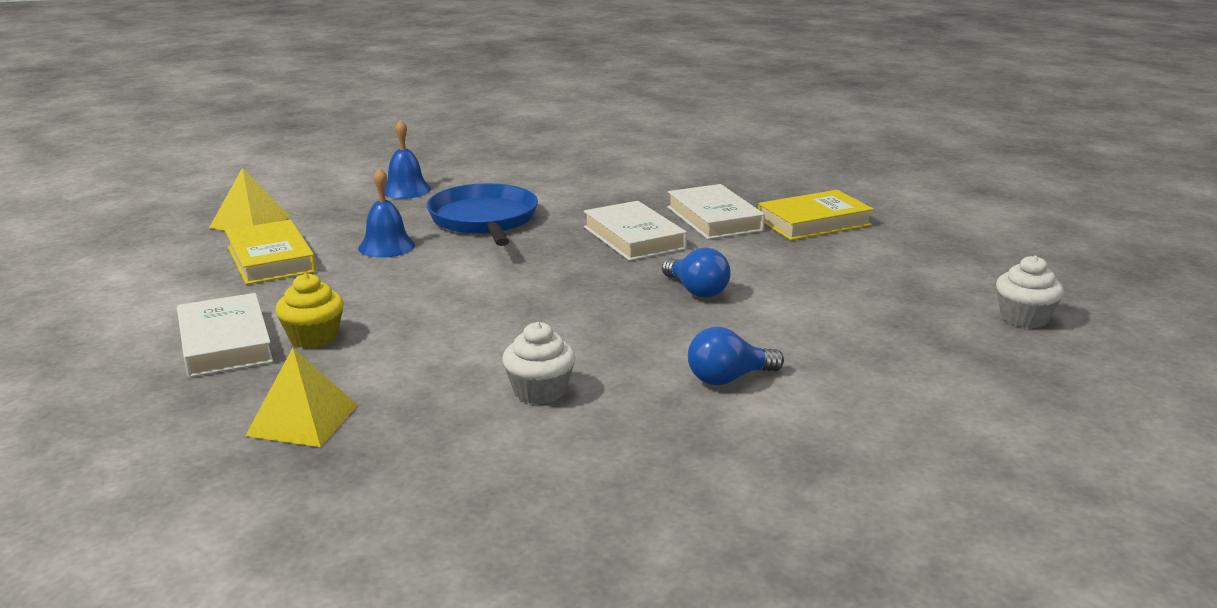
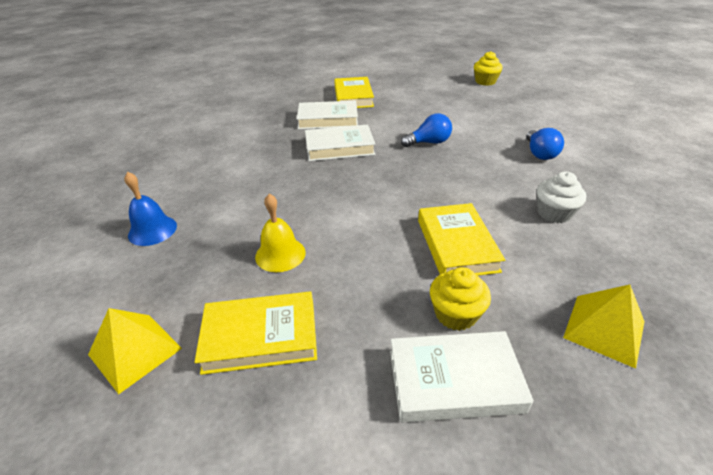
camera: 70 degrees left, 15 degrees up
(386, 246) = (280, 254): blue bell -> yellow bell
(435, 329) = (456, 245): none -> yellow book
(484, 220) = (262, 198): blue pan -> none
(1024, 318) = (485, 81): white cupcake -> yellow cupcake

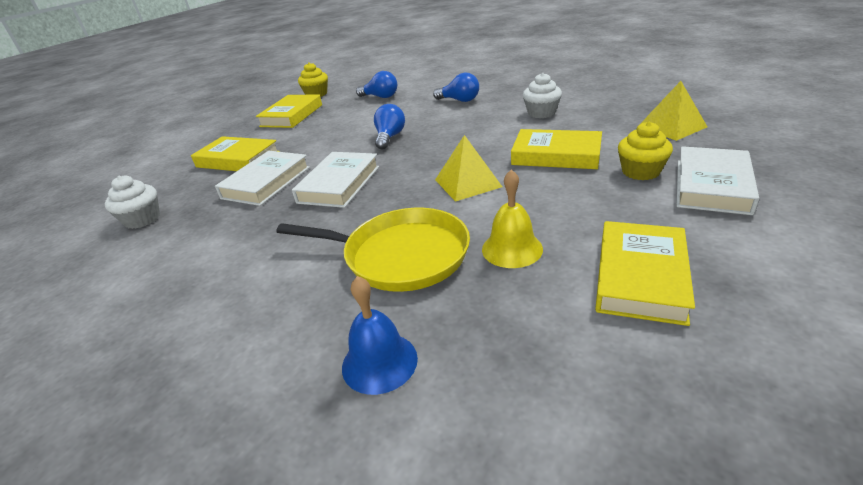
camera: 60 degrees left, 5 degrees down
(135, 351) = (640, 386): yellow pyramid -> yellow pyramid (467, 183)
(257, 204) = (400, 255): none -> yellow pan
(268, 100) = (142, 219): none -> white cupcake
(436, 87) = (292, 115): none -> yellow book
(508, 111) = (380, 97): none -> blue light bulb

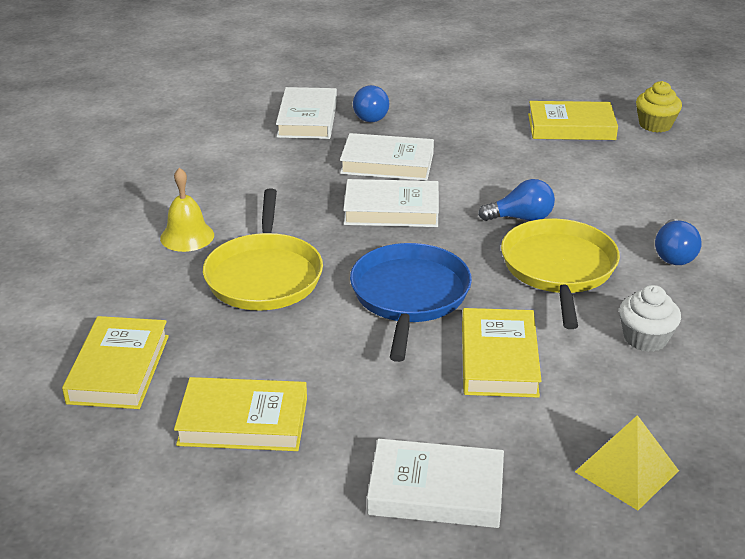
camera: 70 degrees right, 0 degrees up
(142, 219) = (307, 119): white cupcake -> white book
(238, 159) = (436, 129): yellow book -> yellow book (119, 369)
(379, 362) = (133, 291): blue bell -> none
(380, 97) = (664, 181): blue light bulb -> blue light bulb (371, 116)
(458, 130) = (559, 269): none -> yellow pan
(467, 183) = (409, 296): yellow pyramid -> blue pan
(512, 249) = (281, 340): yellow bell -> yellow bell (187, 236)
(640, 172) = (464, 431): yellow cupcake -> none

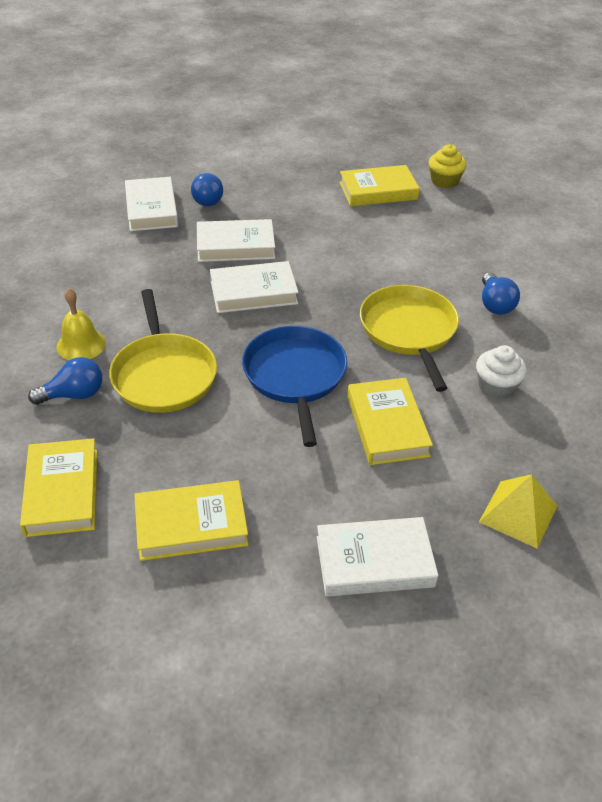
camera: 15 degrees left, 10 degrees up
(521, 218) = (364, 286): blue light bulb -> blue light bulb (74, 395)

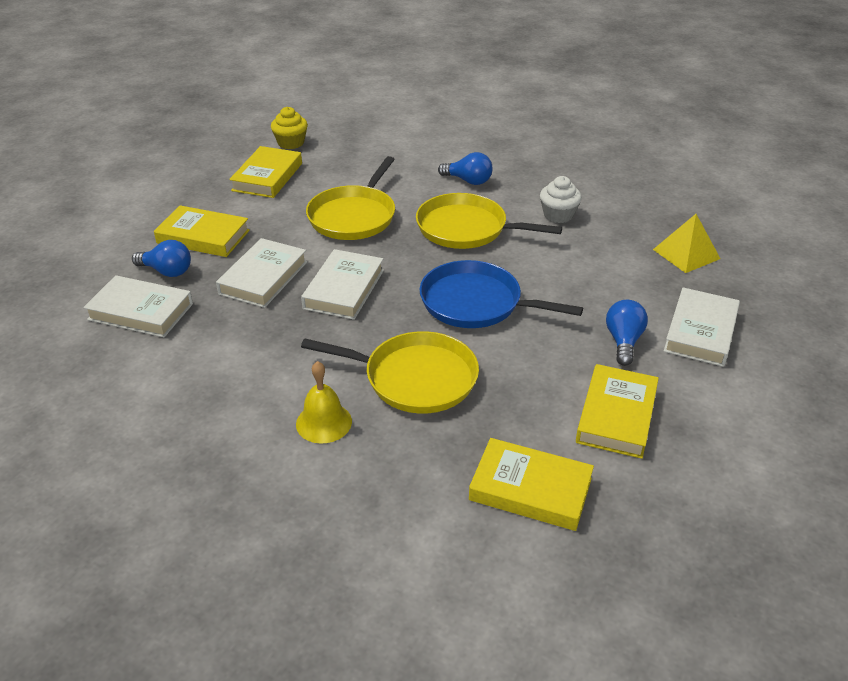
camera: 60 degrees left, 5 degrees down
(74, 395) = (398, 447): blue light bulb -> blue light bulb (623, 341)
(364, 258) = (354, 216): none -> yellow pan
(387, 426) = (566, 277): yellow book -> yellow book (203, 237)

